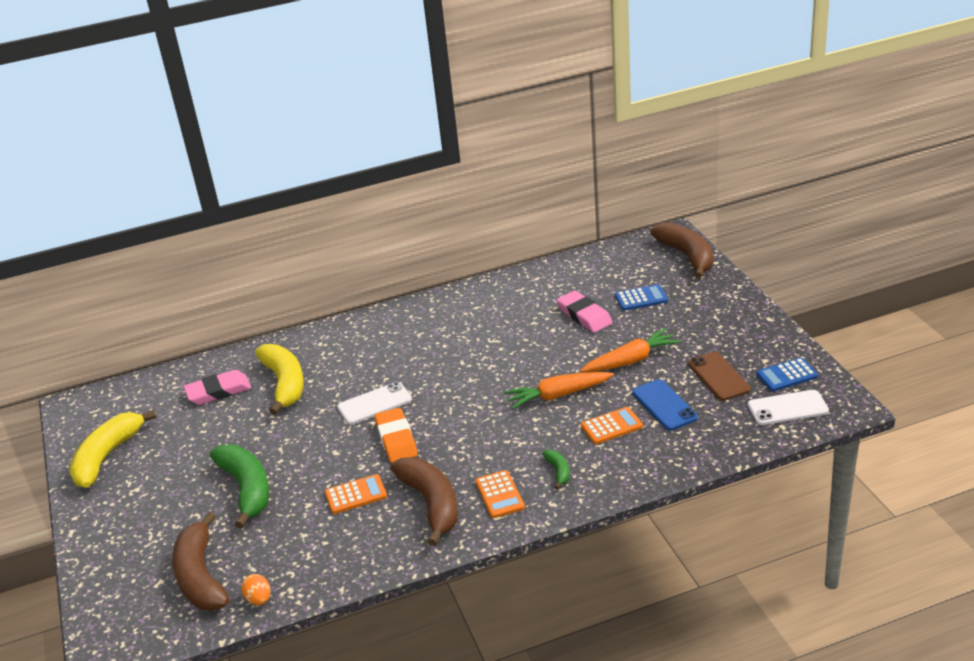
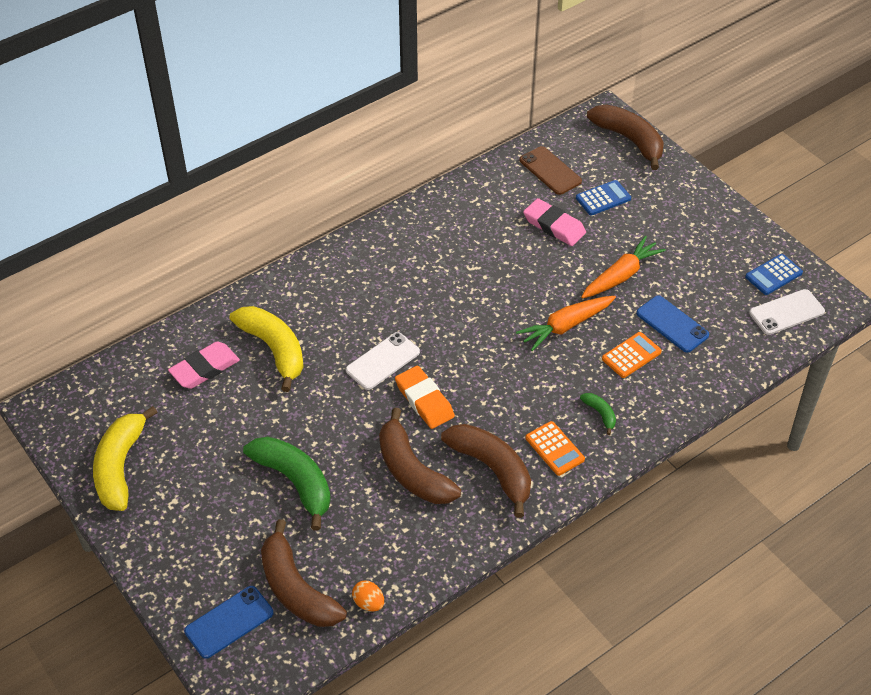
camera: 20 degrees left, 15 degrees up
(127, 594) = (229, 622): none -> blue phone
(356, 495) = (412, 471): orange calculator -> brown banana
(718, 376) = (711, 284): brown phone -> brown phone (550, 171)

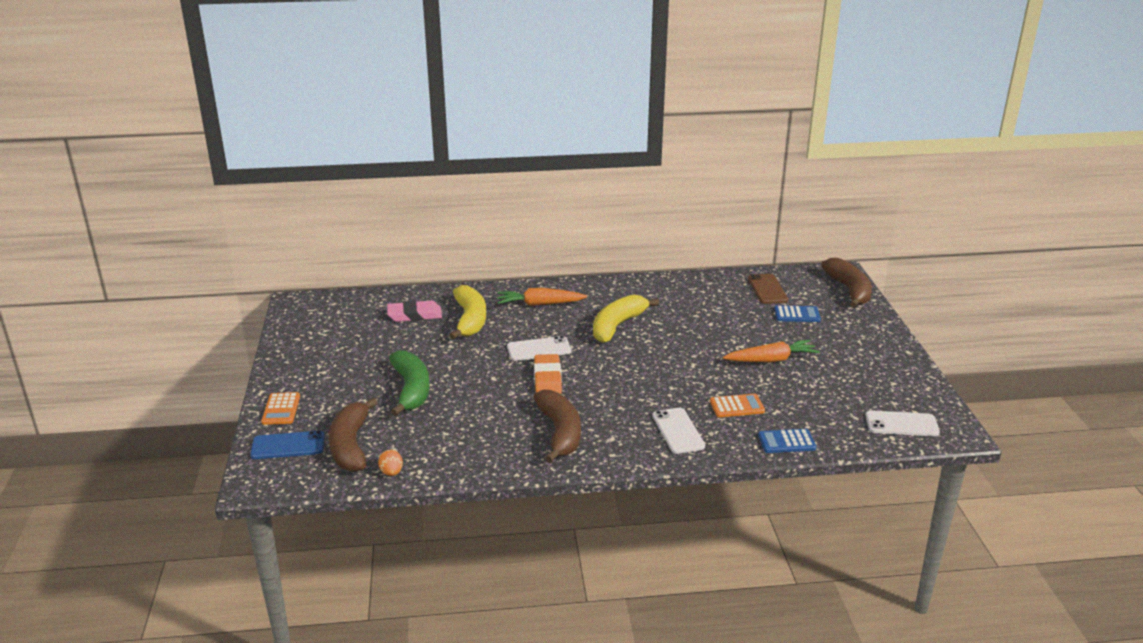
camera: 30 degrees right, 20 degrees down
(120, 467) = (309, 344): yellow banana -> yellow banana (617, 326)
(412, 471) = (499, 413): brown banana -> none
(554, 226) = (742, 318): pink eraser -> none
(554, 449) = (620, 438): orange calculator -> orange calculator (281, 409)
(565, 326) = (698, 374): orange carrot -> orange carrot (539, 304)
(600, 414) = (678, 431): green banana -> white phone
(672, 324) = (789, 399): blue phone -> none
(773, 275) = (909, 398): blue calculator -> blue calculator (786, 442)

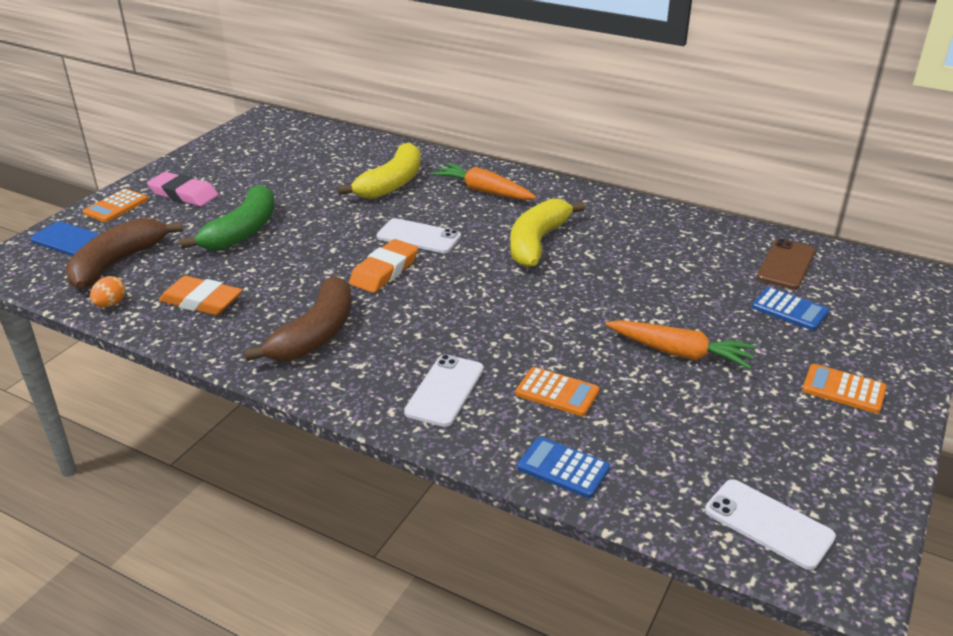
camera: 35 degrees right, 5 degrees up
(414, 315) = (348, 161): pink eraser -> pink eraser (183, 194)
(454, 444) = (201, 301): none -> orange eraser
(617, 326) = (537, 242): yellow banana -> yellow banana turned 45 degrees counterclockwise
(849, 290) = (911, 305): brown banana -> none
(865, 347) = (843, 389): none -> orange calculator

